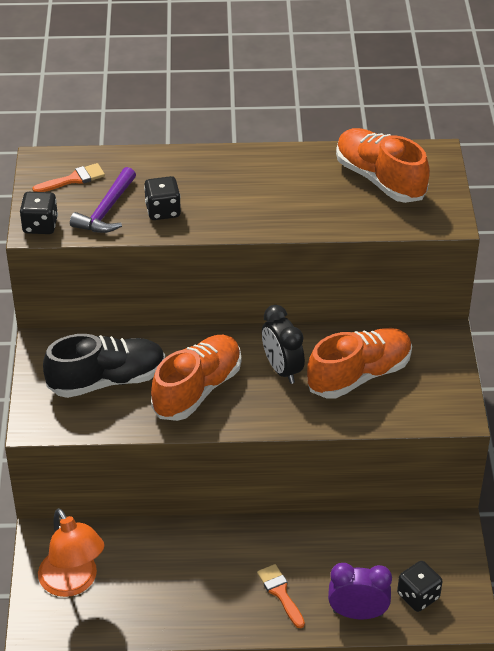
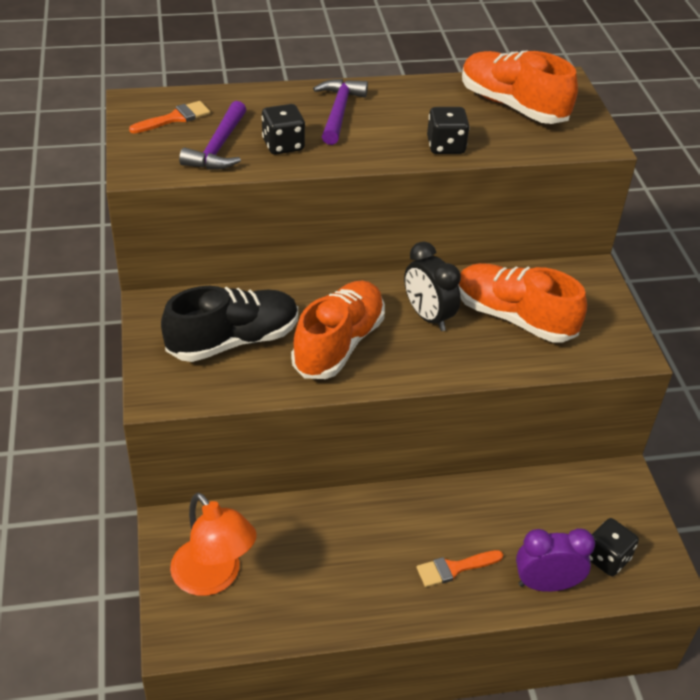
camera: 10 degrees left, 0 degrees up
(40, 225) = (144, 165): black dice -> black dice (445, 146)
(219, 179) = (338, 112): none -> purple hammer
(280, 593) = (454, 568): orange brush -> orange brush turned 75 degrees counterclockwise
(359, 375) = (514, 317): orange shoe -> orange shoe turned 105 degrees counterclockwise

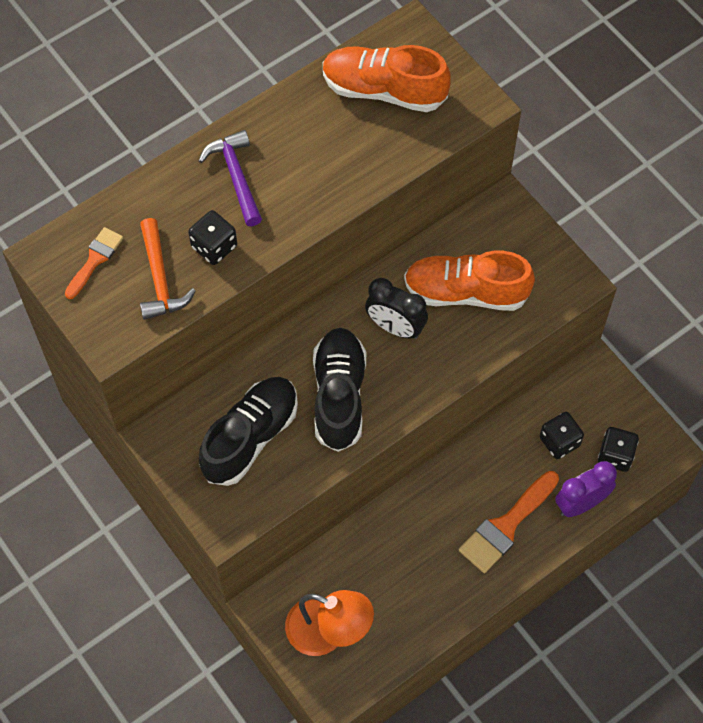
camera: 25 degrees left, 20 degrees up
(218, 147) = (160, 278): purple hammer -> orange hammer
(339, 344) = (339, 395): orange shoe -> black shoe
(445, 146) = (354, 176): black dice -> black dice (559, 441)
(454, 568) = (506, 526): orange brush -> orange brush, size x1.66

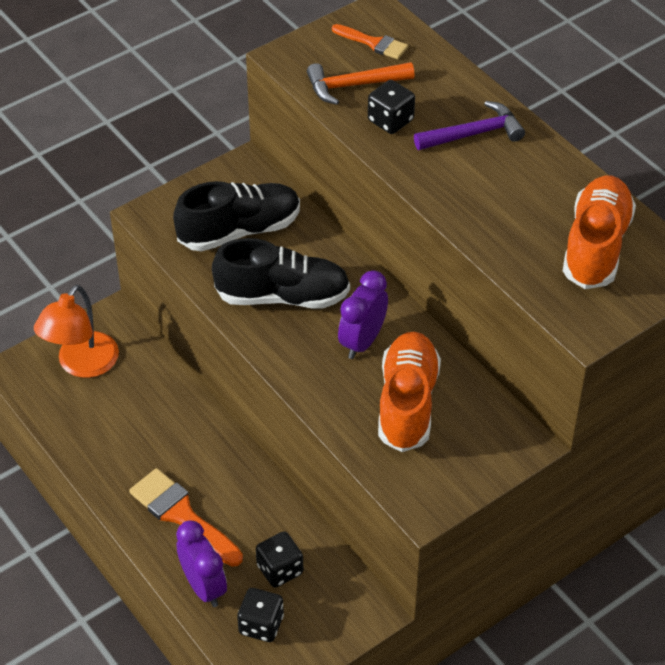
camera: 90 degrees right, 15 degrees down
(250, 437) = (239, 230): black shoe -> black shoe turned 60 degrees counterclockwise
(395, 327) = (362, 341): black clock -> purple clock

